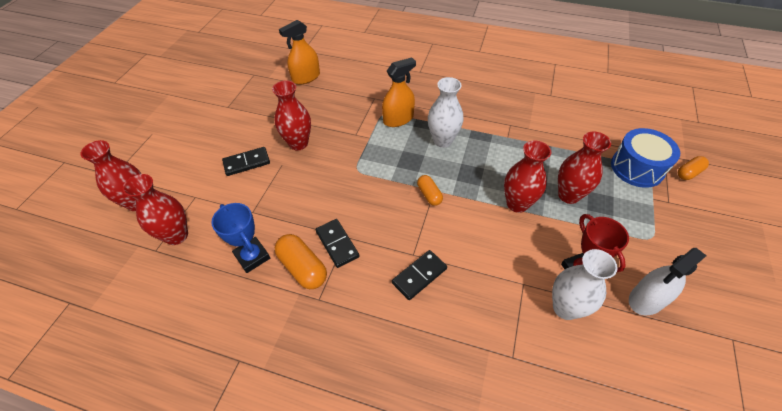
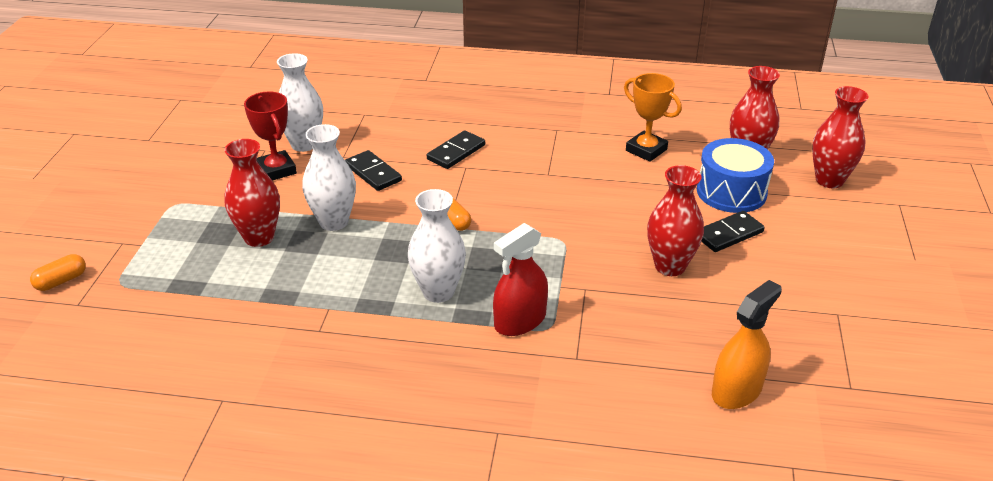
camera: 170 degrees right, 15 degrees down
(252, 257) = (646, 150): blue trophy -> orange trophy
(303, 268) = (585, 147): orange capsule -> none
(337, 244) = (556, 167): black domino -> black domino (373, 173)
(398, 119) = (520, 321): orange spray bottle -> red spray bottle
(517, 204) = (334, 222): red vase -> white vase
(637, 168) = (137, 281): blue drum -> blue drum (731, 192)
(646, 299) = (215, 156): white spray bottle -> none

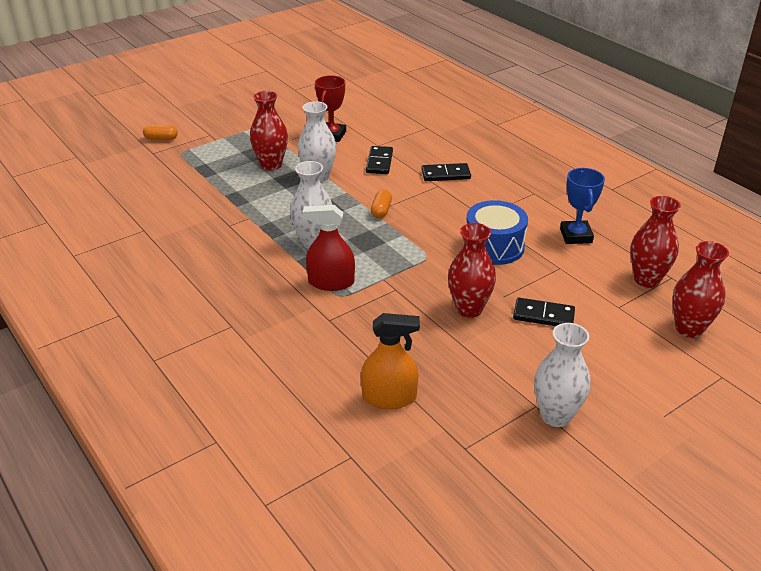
camera: 45 degrees right, 0 degrees up
(304, 144) = (367, 128): white vase -> white vase (556, 416)
(646, 150) = (576, 236): orange trophy -> blue trophy
(731, 192) = (593, 293): blue drum -> blue drum (494, 246)

